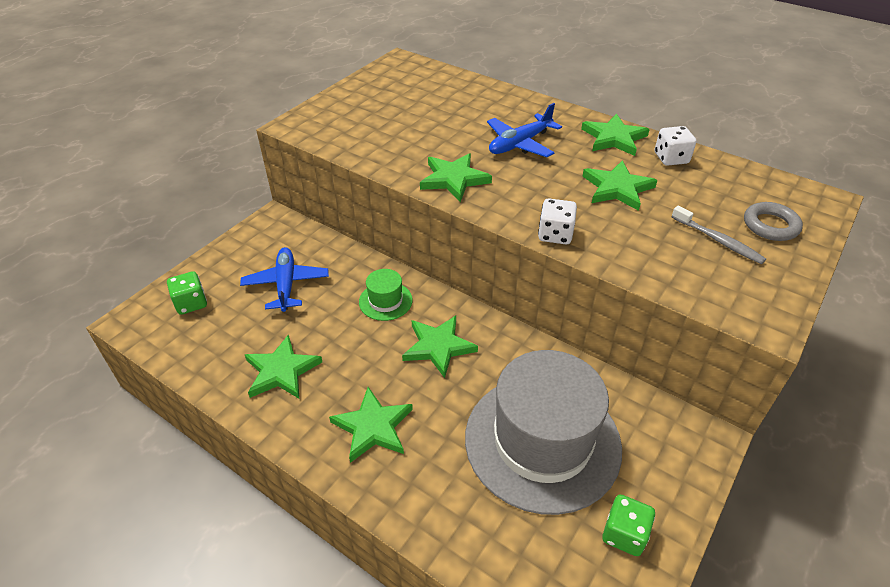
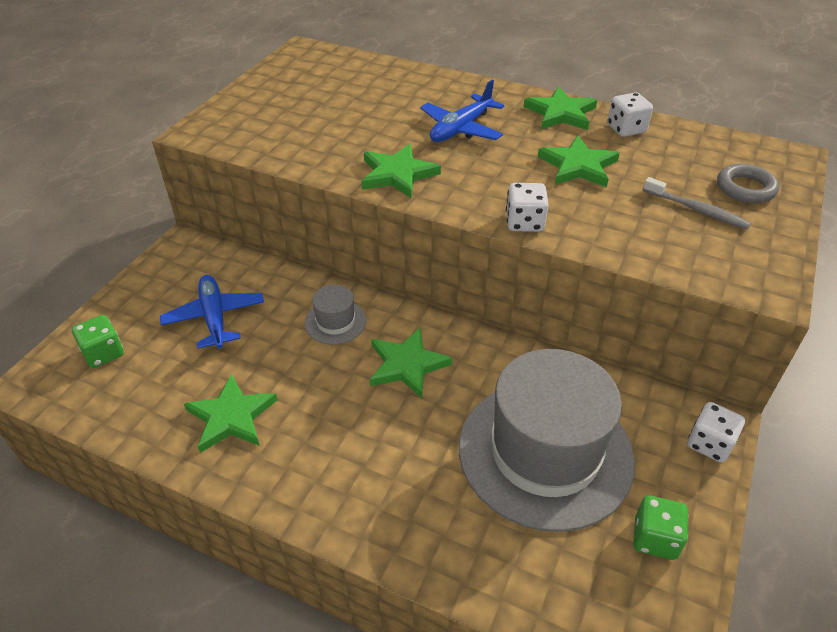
camera: 10 degrees left, 0 degrees up
(373, 427) = (353, 465): green star -> none
(385, 301) = (335, 322): green hat -> grey hat
(696, 456) = (709, 444): none -> white dice

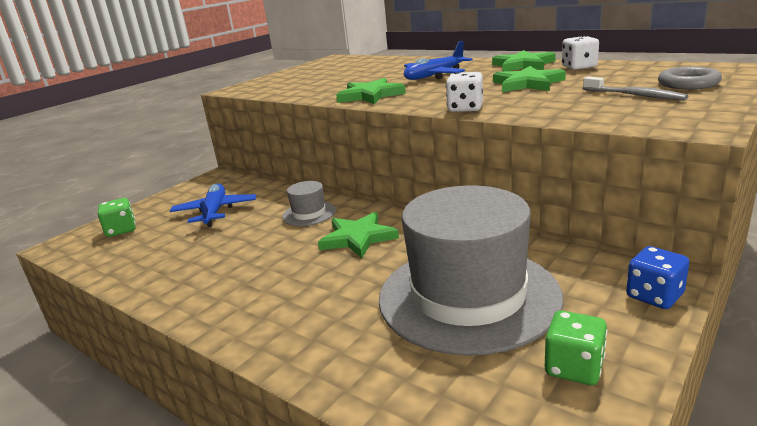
camera: 15 degrees right, 20 degrees down
(231, 417) = (193, 266): green star -> none
(709, 444) = (654, 296): white dice -> blue dice

